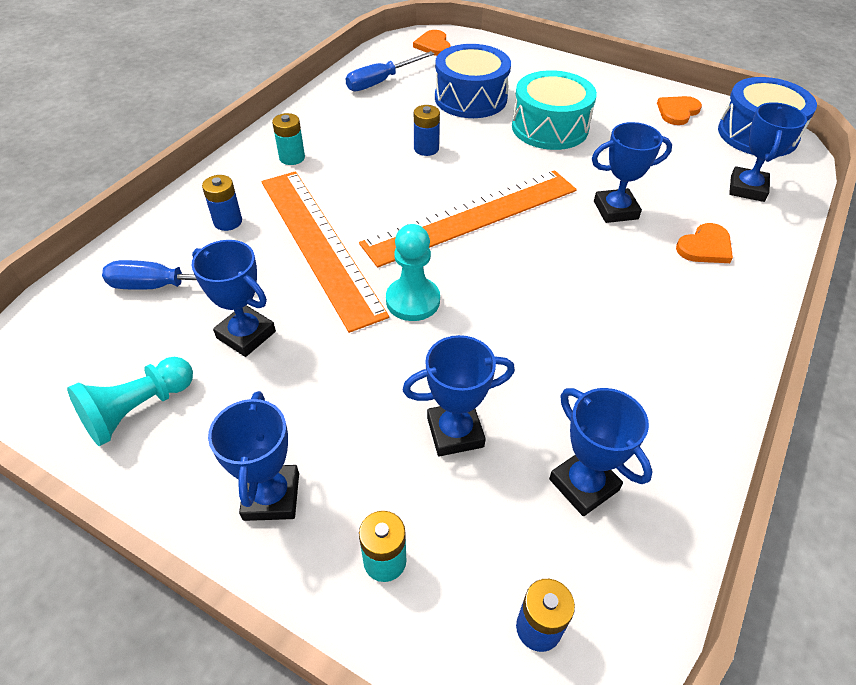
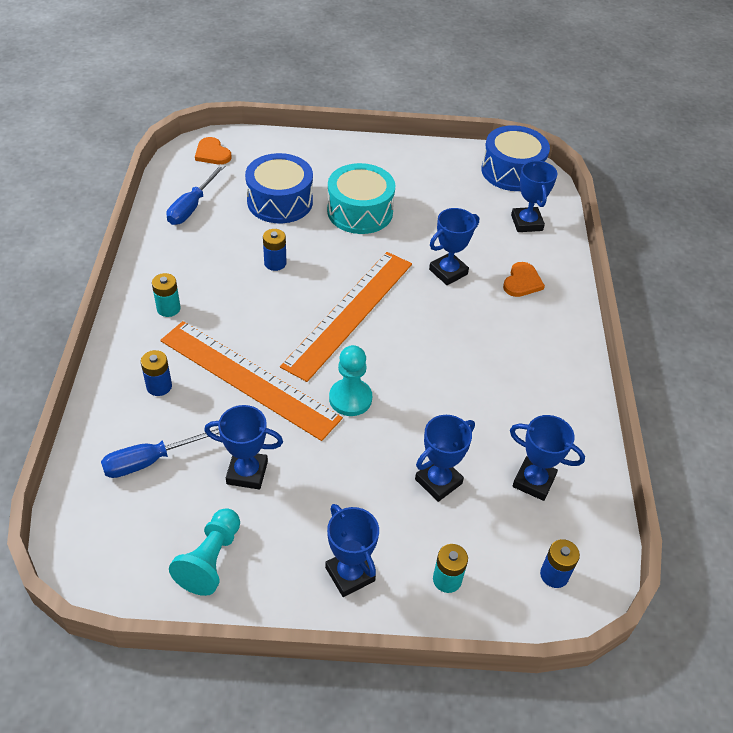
camera: 30 degrees left, 0 degrees up
(677, 112) = (446, 166): orange heart -> none

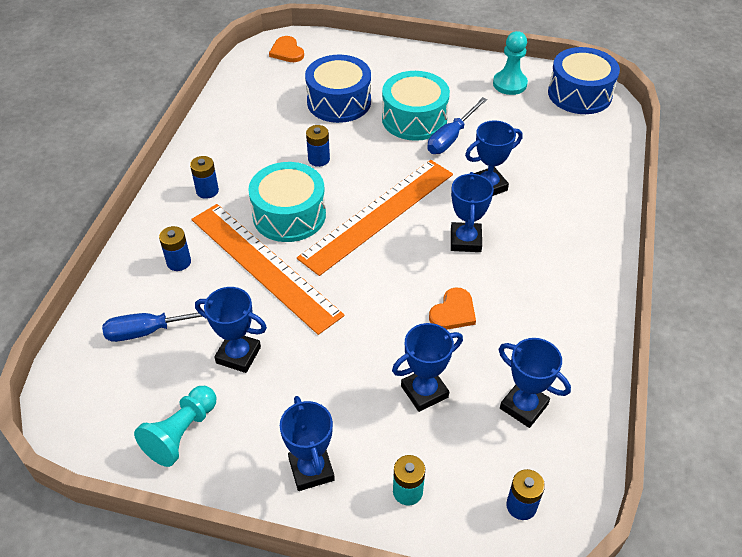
camera: 15 degrees right, 0 degrees up
(168, 308) = (207, 191): turquoise battery -> blue battery
(192, 207) = (254, 99): blue screwdriver -> blue screwdriver (451, 137)
(260, 324) = (289, 215): none -> turquoise drum
(350, 398) = (357, 298): turquoise pawn -> turquoise pawn (509, 84)
(522, 282) = (562, 204): orange heart -> orange heart (453, 312)
(526, 223) = (582, 146): blue trophy -> blue trophy (465, 240)

